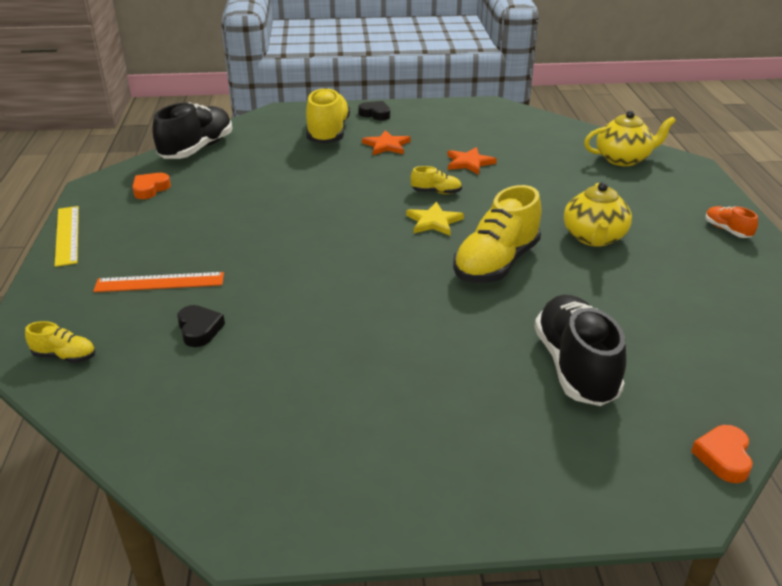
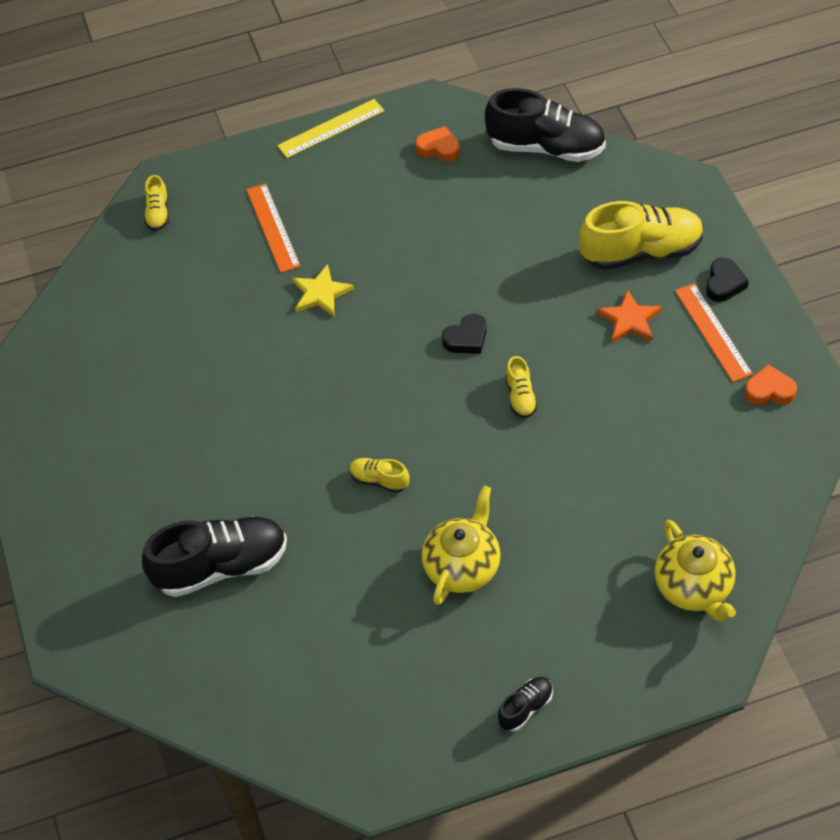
camera: 80 degrees right, 20 degrees up
(199, 329) = (211, 282): black heart -> black heart (466, 338)
(414, 123) = (713, 332): none -> orange ruler
(434, 222) = (450, 409): yellow star -> yellow star (321, 293)
(469, 163) = (613, 415): orange star -> none
(496, 264) = (379, 480): yellow shoe -> yellow shoe, size x0.47
(594, 238) = (462, 566): yellow teapot -> yellow teapot turned 120 degrees clockwise
(723, 457) = (125, 683): orange heart -> orange heart (769, 390)
(727, 230) = (525, 708): orange shoe -> black shoe

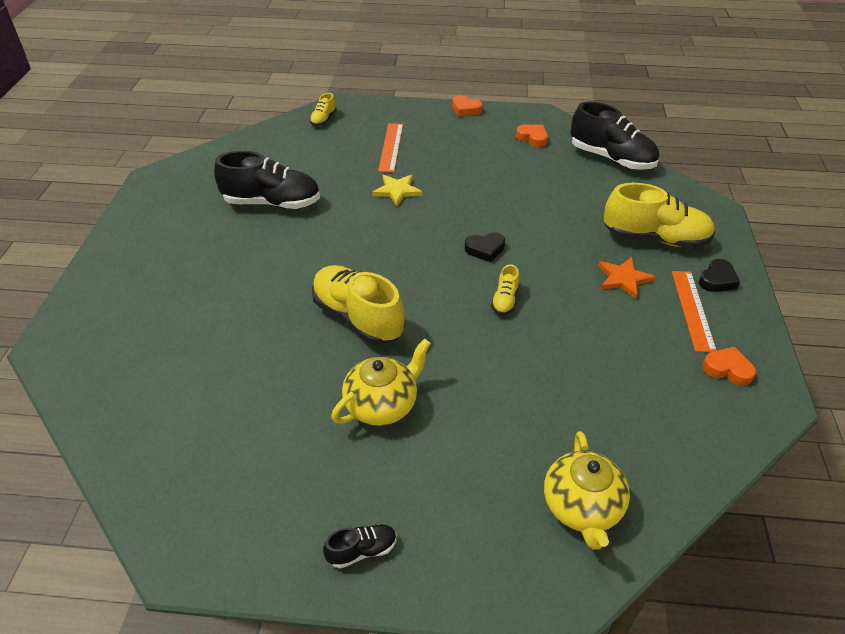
camera: 20 degrees right, 10 degrees down
(221, 566) = (199, 332): black shoe -> black shoe (272, 203)
(331, 128) = (465, 109): yellow ruler -> orange heart
(379, 480) = (358, 318): yellow shoe -> yellow shoe, size x2.15

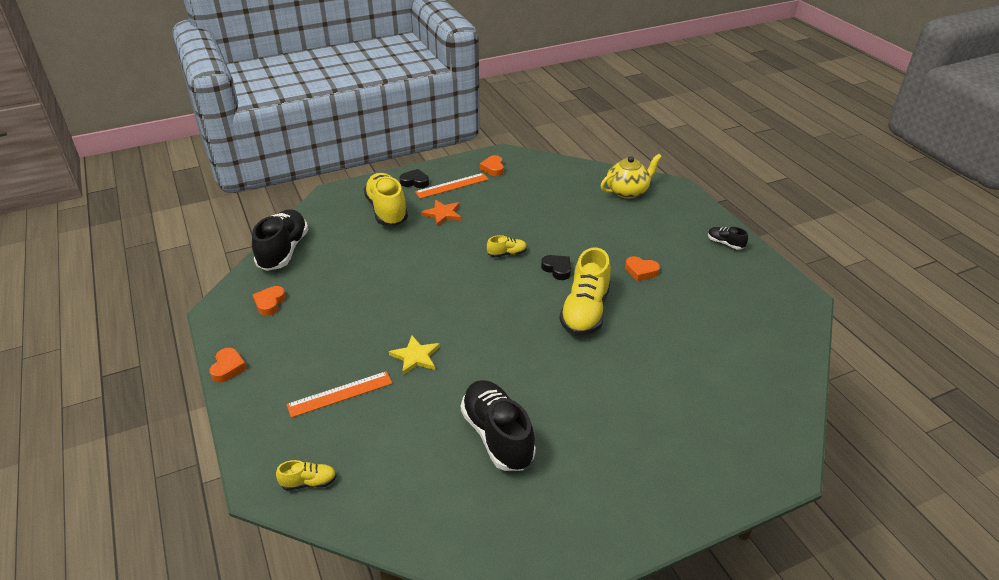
camera: 120 degrees left, 5 degrees down
(382, 405) = (641, 271): yellow teapot -> orange heart
(485, 249) = (459, 279): black heart -> black heart (557, 269)

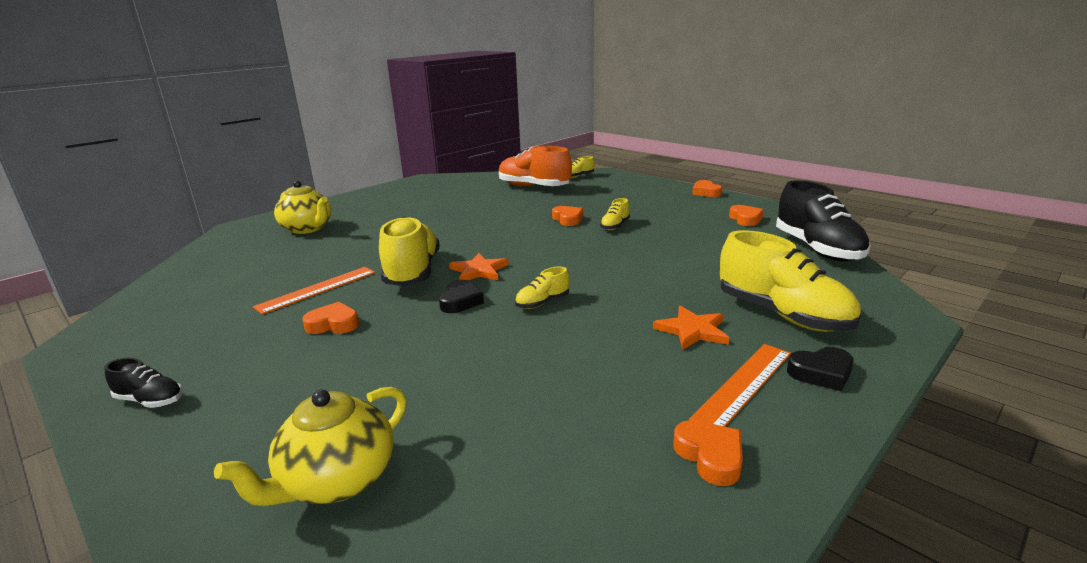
camera: 160 degrees right, 15 degrees down
(340, 394) = (604, 198): orange ruler -> orange ruler (317, 289)
(385, 329) = (615, 226): none -> yellow shoe
(393, 464) = (533, 187): none -> orange shoe
(415, 357) = (568, 219): yellow star -> orange heart
(497, 436) = (469, 204): black shoe -> none
(534, 298) = (479, 270): none -> orange star
(557, 269) = (461, 301): black heart -> black heart turned 105 degrees counterclockwise
(693, 431) = (308, 228): none -> yellow teapot

